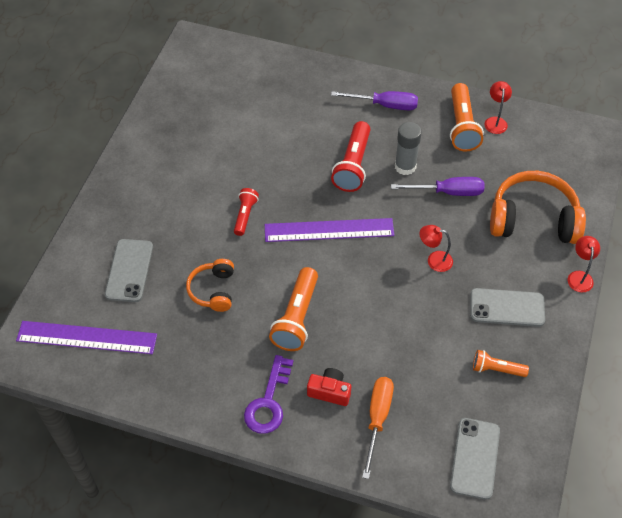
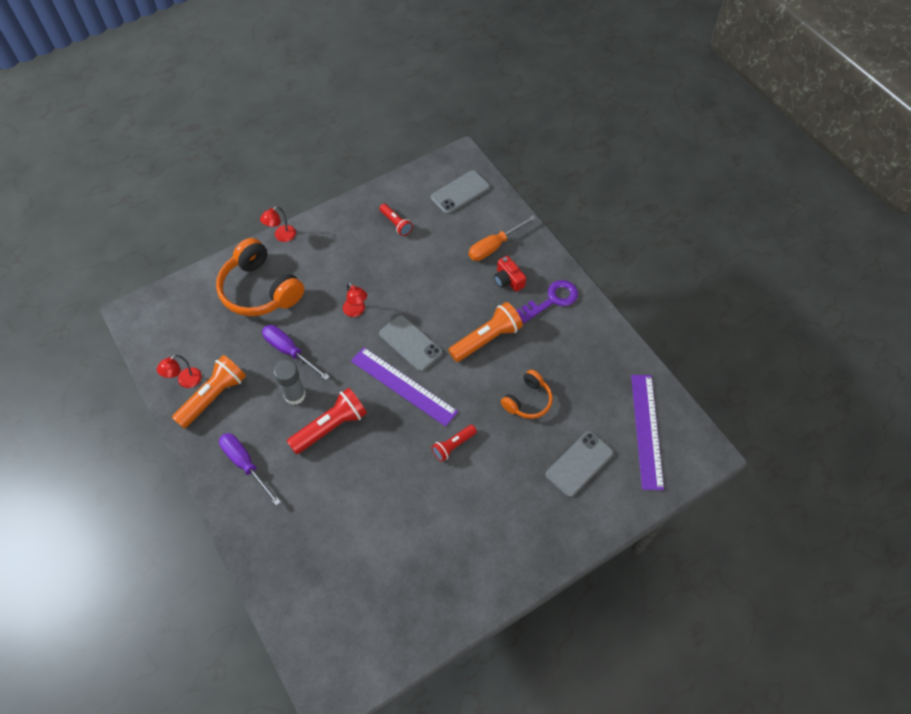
camera: 140 degrees left, 5 degrees up
(87, 337) = (646, 430): purple ruler -> purple ruler turned 45 degrees clockwise
(496, 369) = (396, 224): orange flashlight -> red flashlight
(507, 308) = (348, 250): grey phone -> grey phone (410, 343)

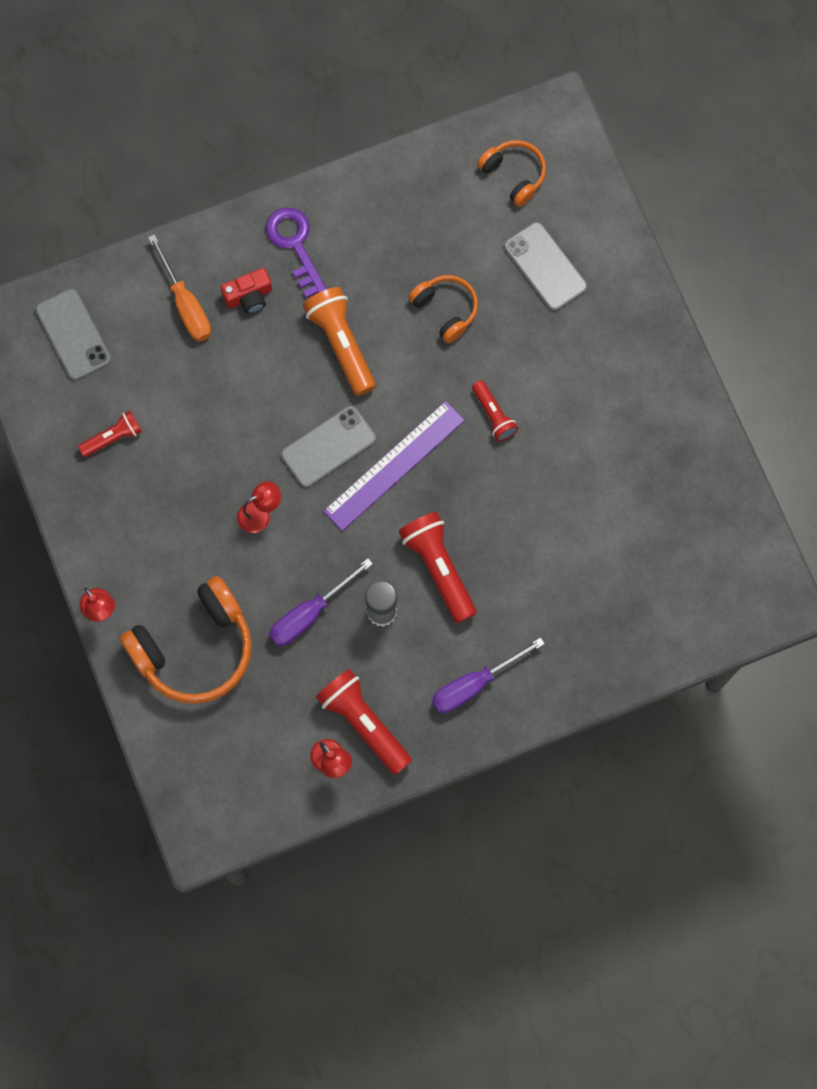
camera: 80 degrees left, 15 degrees up
(213, 396) = (363, 723): orange flashlight -> red flashlight
(646, 430) = (514, 175): purple ruler -> orange headphones

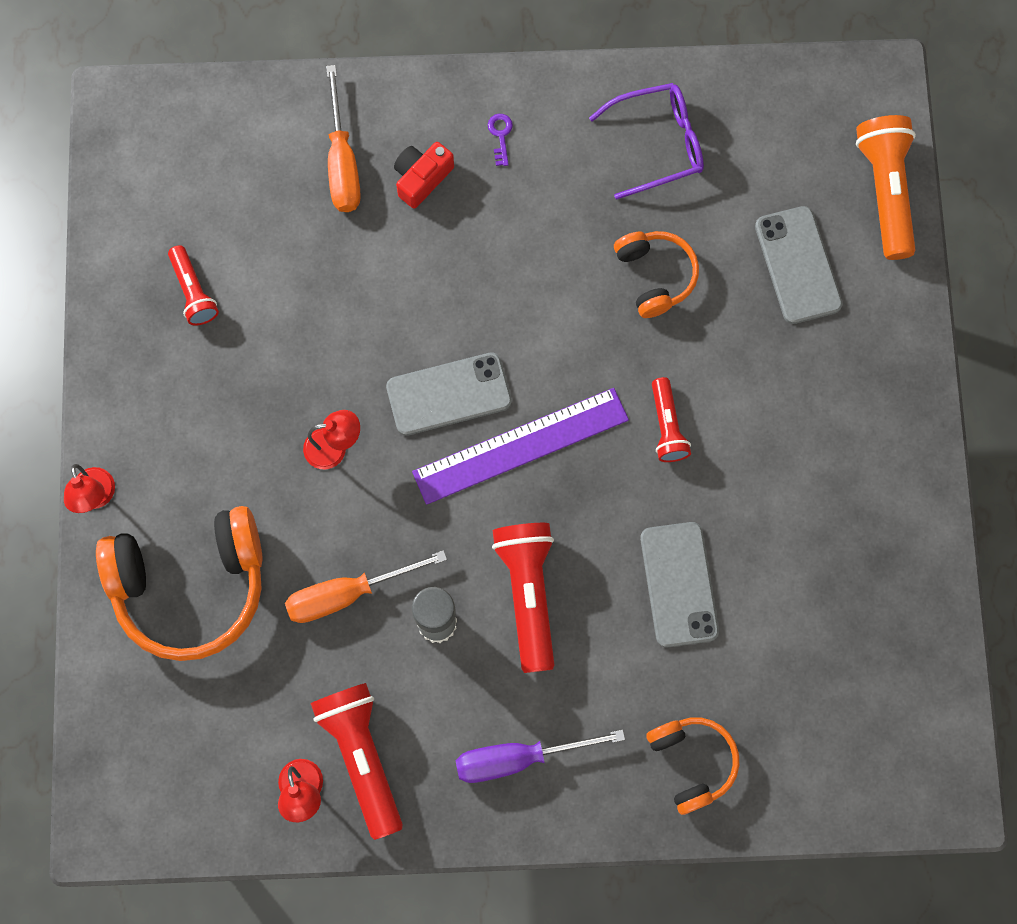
camera: 20 degrees right, 0 degrees up
(73, 334) = (195, 152): grey phone -> grey phone (679, 584)
(113, 437) = (194, 292): red flashlight -> red flashlight turned 75 degrees clockwise
(249, 296) = (422, 178): red camera -> red camera turned 135 degrees clockwise
(295, 245) = (500, 135): purple key -> purple key, size x0.44
(310, 613) = (347, 593): purple screwdriver -> orange screwdriver
(341, 344) = (511, 274): orange flashlight -> orange flashlight (885, 191)
(411, 212) = (657, 144): none -> purple glasses
(514, 175) = (799, 140): orange headphones -> orange headphones (692, 762)

